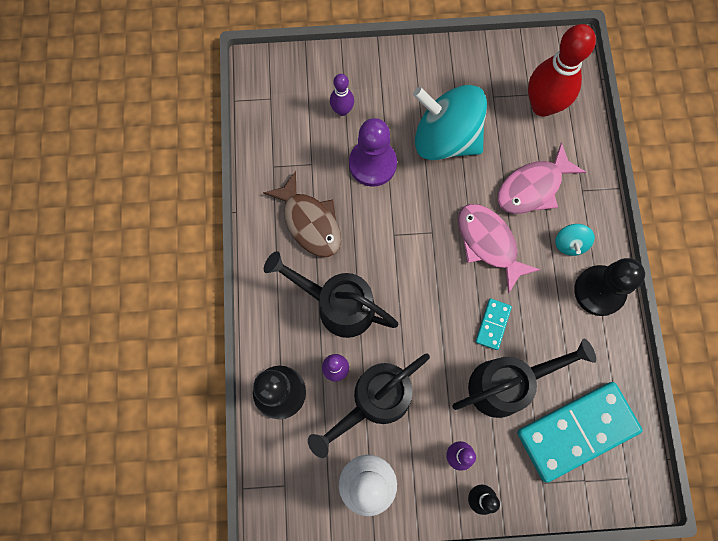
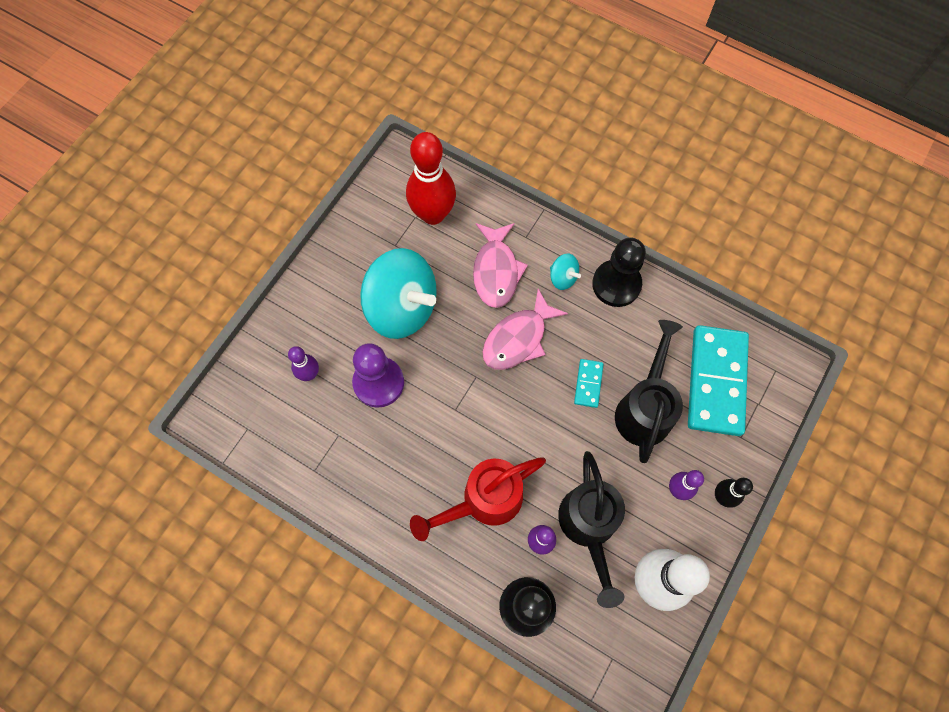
camera: 55 degrees left, 5 degrees down
(309, 222) = (391, 473): brown fish -> none
(338, 305) = (484, 500): black watering can -> red watering can
(445, 138) = (402, 308): turquoise spinning top -> turquoise spinning top turned 120 degrees counterclockwise
(489, 243) = (518, 338): pink fish -> pink fish turned 45 degrees counterclockwise
(493, 324) = (588, 384): turquoise domino -> turquoise domino turned 45 degrees clockwise

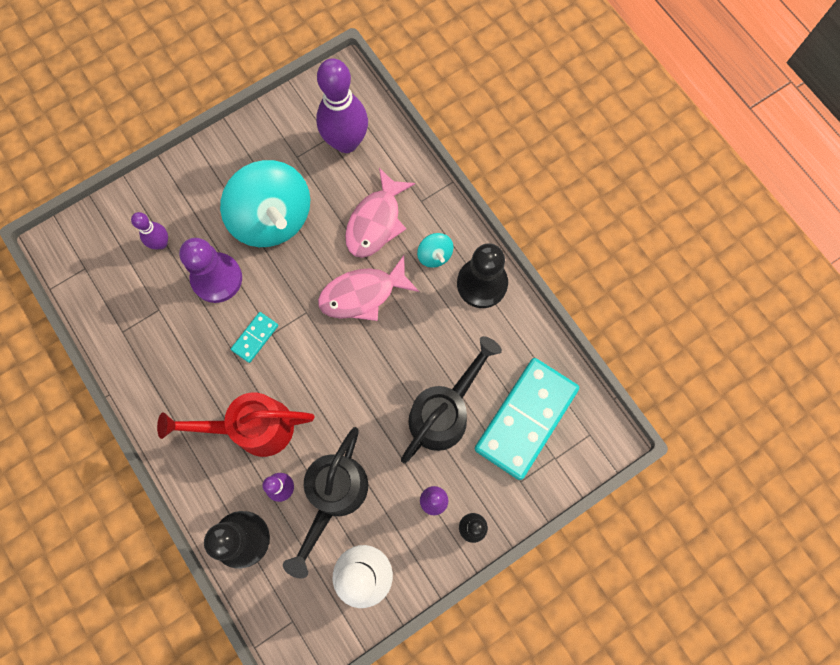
camera: 25 degrees right, 5 degrees up
(433, 214) = (346, 142): red bowling pin -> purple bowling pin
(588, 384) = (404, 366): turquoise domino -> turquoise domino (255, 338)

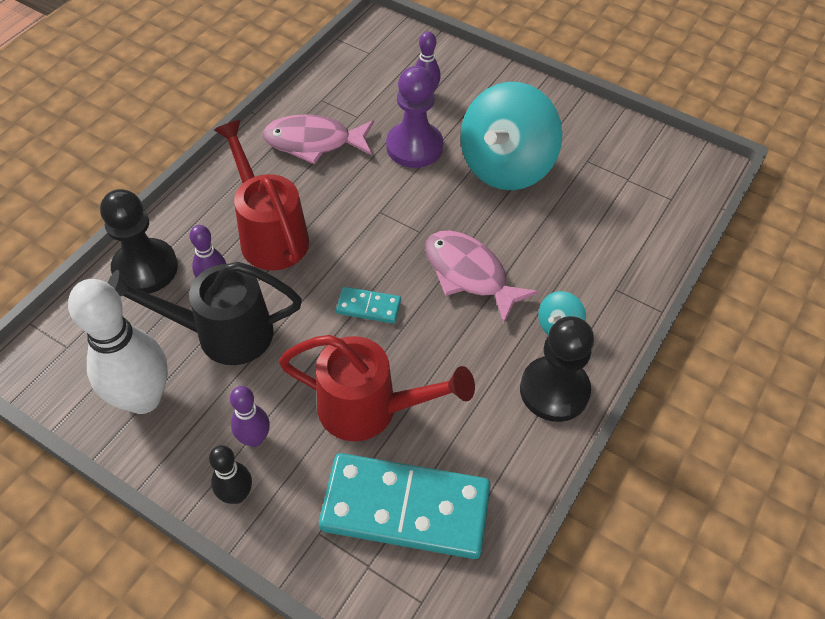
camera: 65 degrees right, 20 degrees down
(255, 338) = (368, 199): turquoise domino -> turquoise domino (368, 307)
(346, 142) = (634, 195): purple bowling pin -> none
(376, 221) = (562, 255): pink fish -> pink fish (314, 142)
(443, 413) = (369, 409): black watering can -> red watering can

